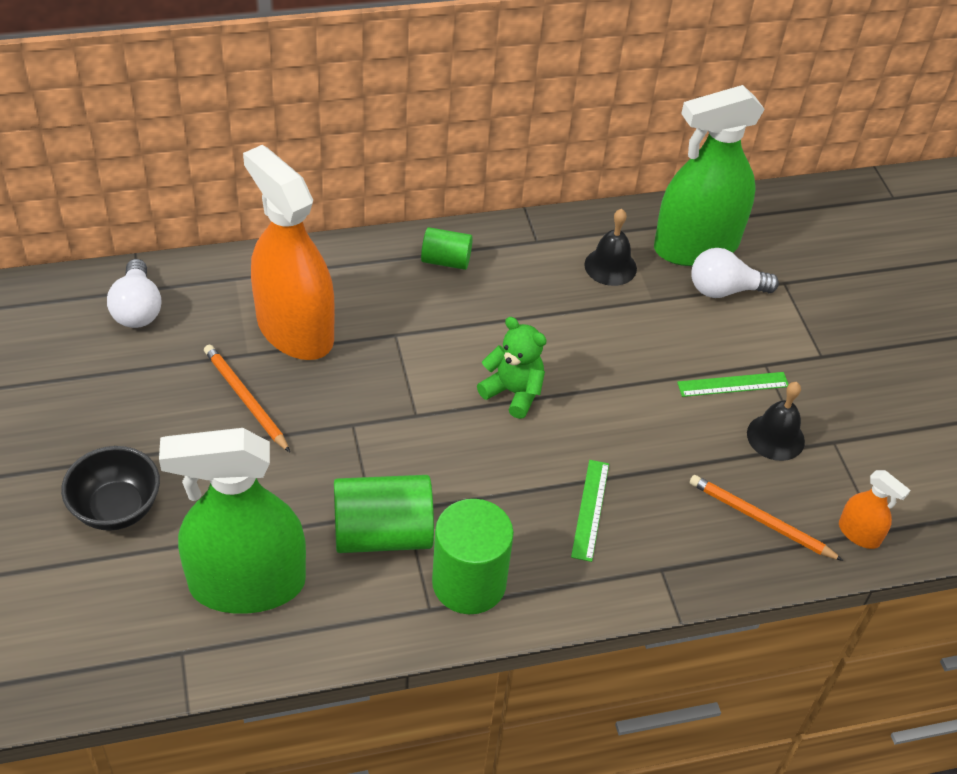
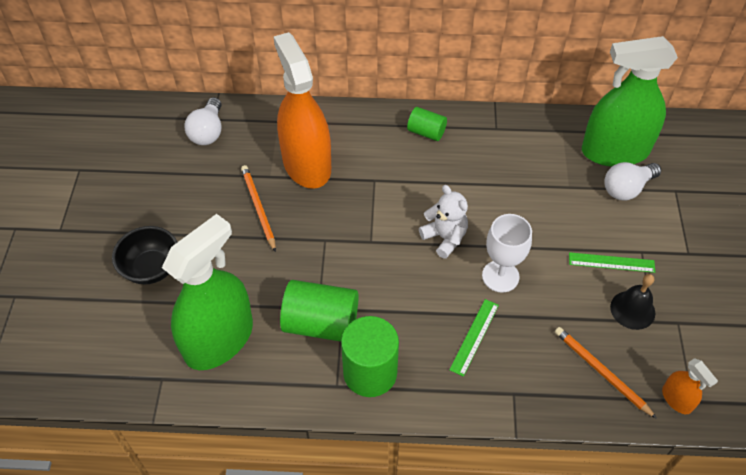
camera: 20 degrees right, 5 degrees up
(247, 584) = (219, 340): green spray bottle -> green spray bottle turned 120 degrees clockwise
(513, 392) = (445, 238): green teddy bear -> white teddy bear
(600, 427) = (500, 276): none -> white goblet
(610, 266) = (545, 156): black bell -> none
(724, 290) = (627, 188): white light bulb -> white light bulb turned 45 degrees counterclockwise

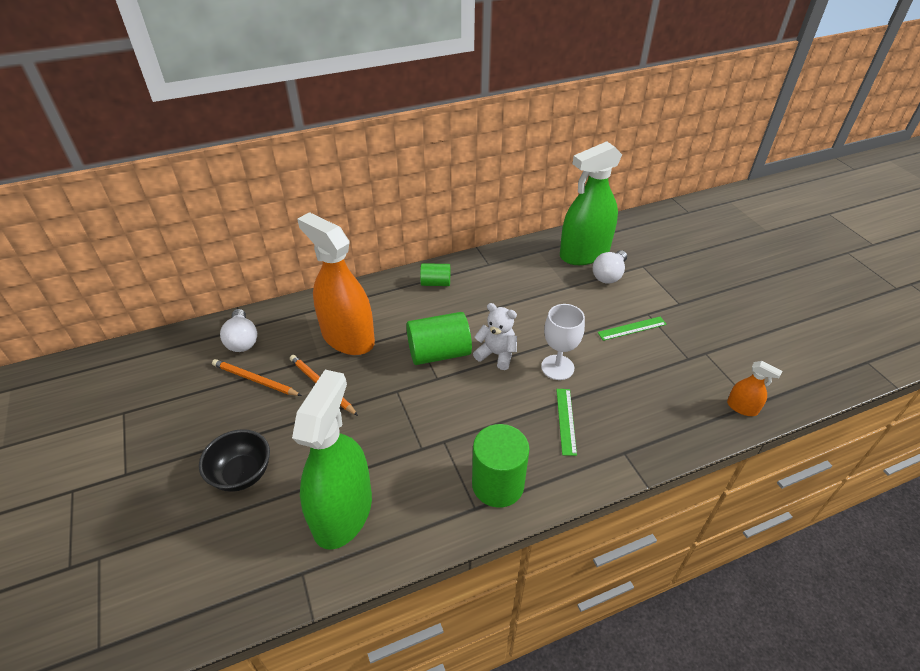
camera: 25 degrees left, 10 degrees down
(321, 323) = (431, 460): green cylinder -> green cylinder (439, 353)
(601, 372) = (677, 409): orange pencil -> orange pencil (255, 380)
(632, 310) = (668, 356): black bell -> none

